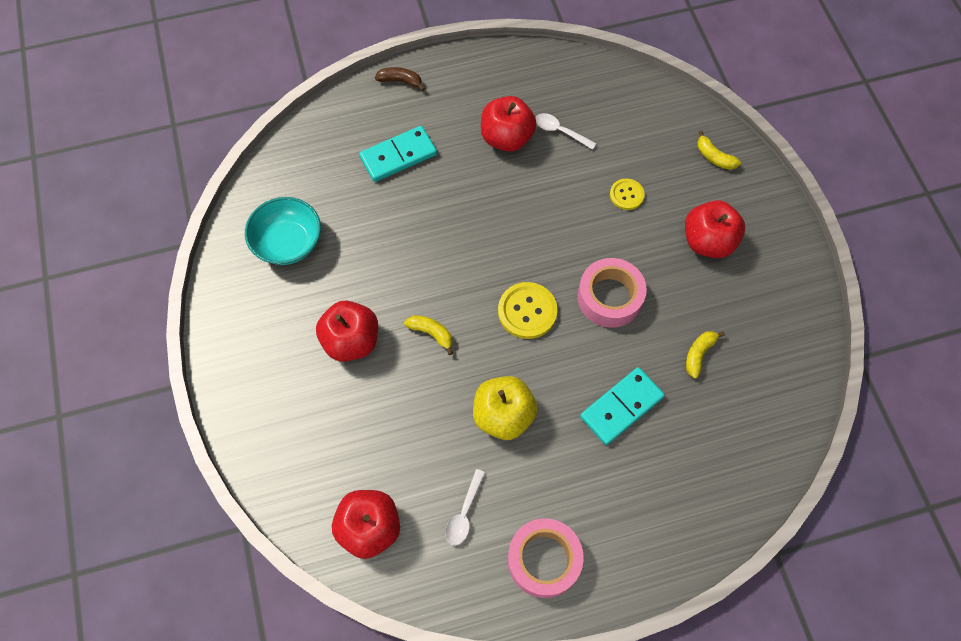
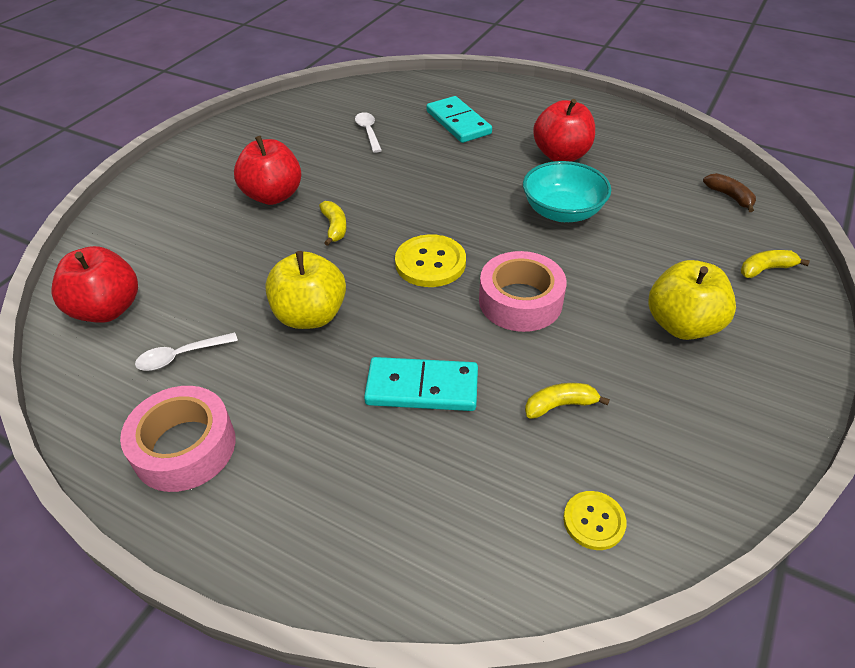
camera: 45 degrees right, 20 degrees down
(288, 242) = (315, 124): turquoise bowl -> turquoise bowl (562, 212)
(398, 156) = (458, 122): turquoise domino -> turquoise domino turned 45 degrees clockwise
(400, 81) = (516, 89): brown banana -> brown banana (729, 197)
(560, 131) = (616, 174): white spoon -> white spoon (368, 132)
(626, 195) = (631, 244): yellow button -> yellow button (594, 521)
(708, 241) = (682, 325): red apple -> yellow apple
(714, 157) = (766, 269): yellow banana -> yellow banana turned 75 degrees clockwise

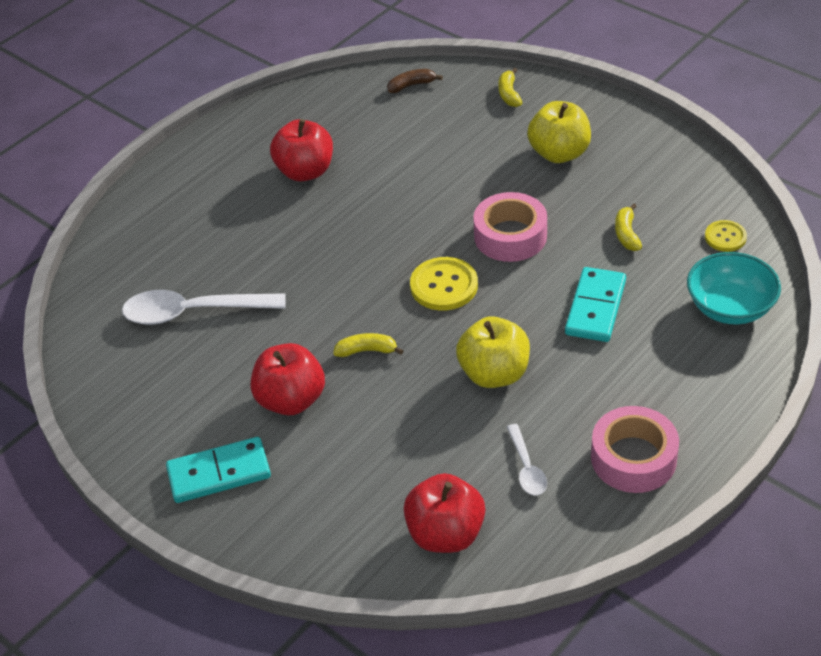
camera: 75 degrees left, 0 degrees up
(368, 132) = (193, 312): white spoon -> white spoon, size x1.94
(458, 122) = (208, 236): turquoise domino -> turquoise domino (219, 473)
(562, 212) = (397, 188): turquoise bowl -> turquoise bowl (730, 307)

